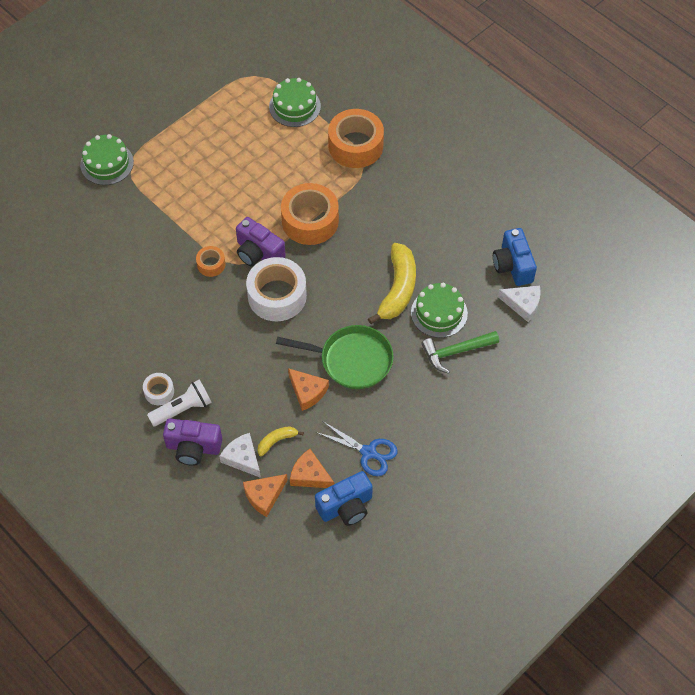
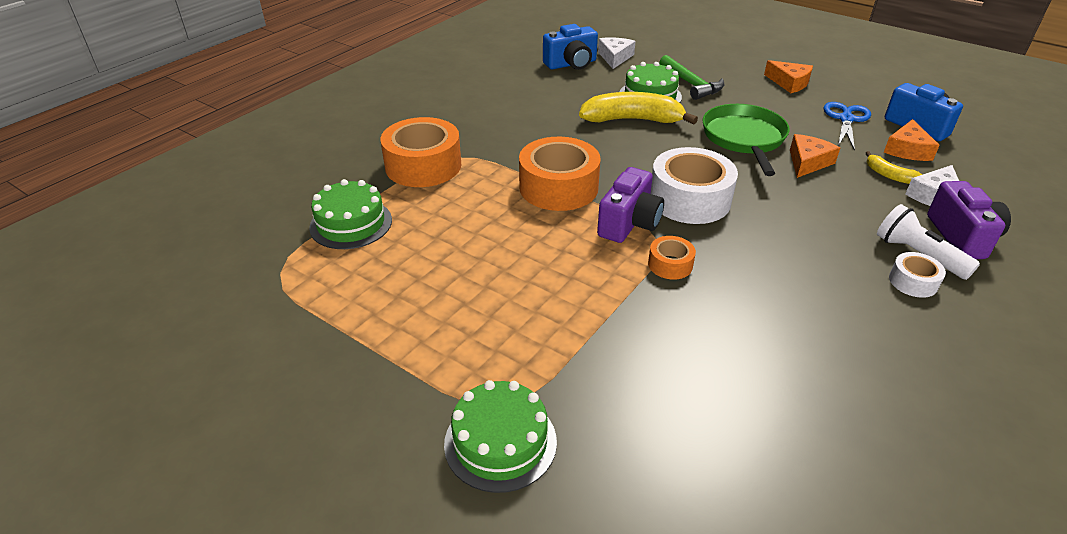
camera: 100 degrees left, 20 degrees down
(264, 496) = (963, 175): orange cheese -> orange cheese (789, 83)

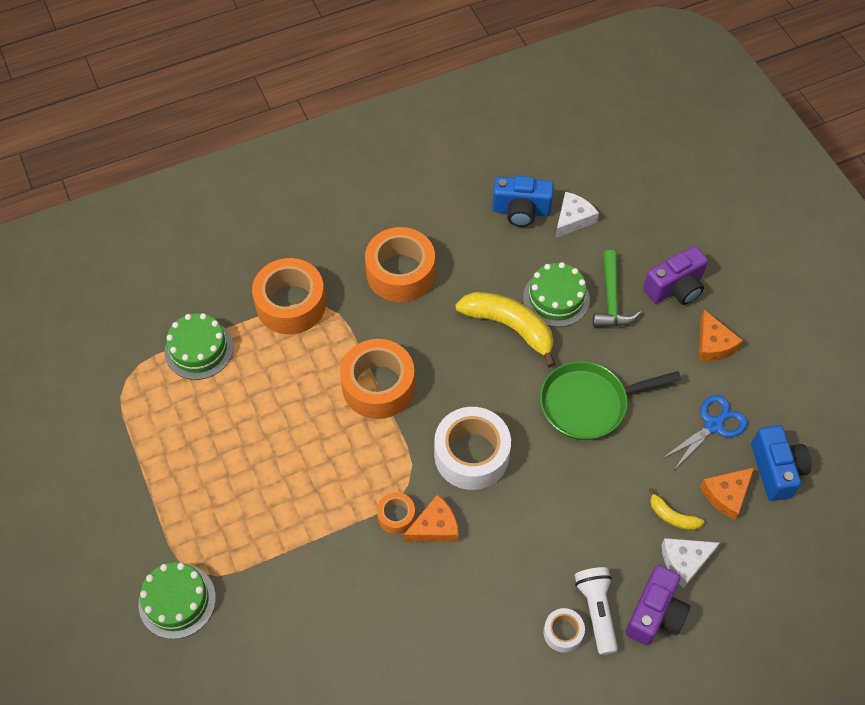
camera: 30 degrees right, 20 degrees up
(508, 119) = (400, 273): none -> orange tape
(629, 223) = (401, 456): purple camera -> purple camera (675, 288)
(744, 139) = (588, 403): green pan -> green pan turned 135 degrees counterclockwise
(808, 162) = (616, 463): orange cheese -> orange cheese (435, 527)
(889, 175) = (672, 516): yellow banana -> yellow banana turned 45 degrees counterclockwise

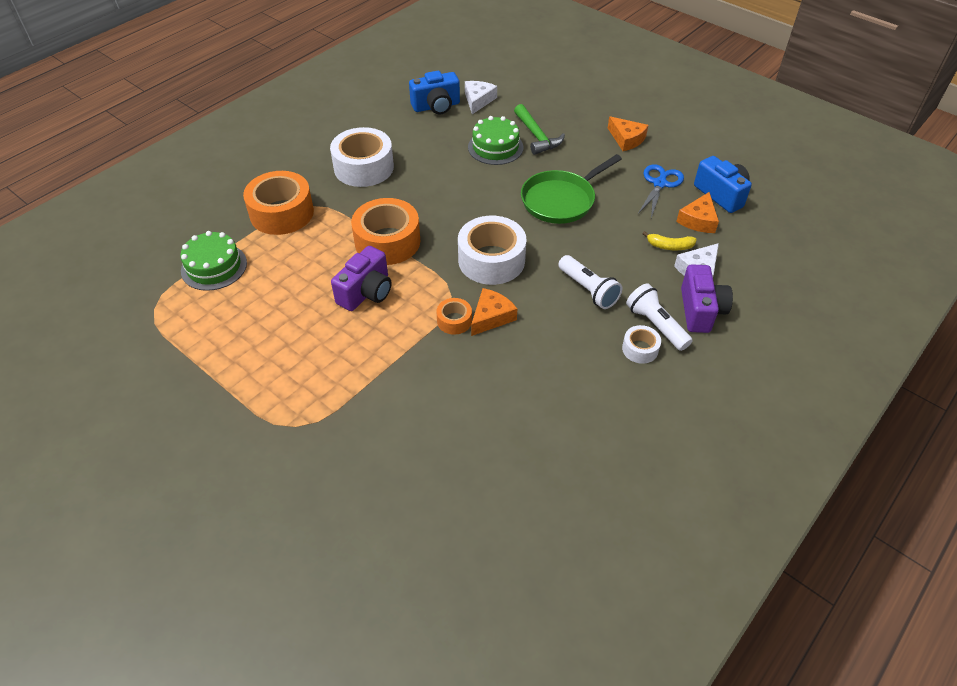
camera: 25 degrees left, 10 degrees down
(177, 601) = (288, 455): green cake -> none
(400, 273) = (364, 167): orange tape -> white tape
(509, 327) = (471, 174): yellow banana -> none
(551, 536) = (588, 290): none -> white flashlight
(675, 288) = (578, 117): purple camera -> purple camera (366, 292)

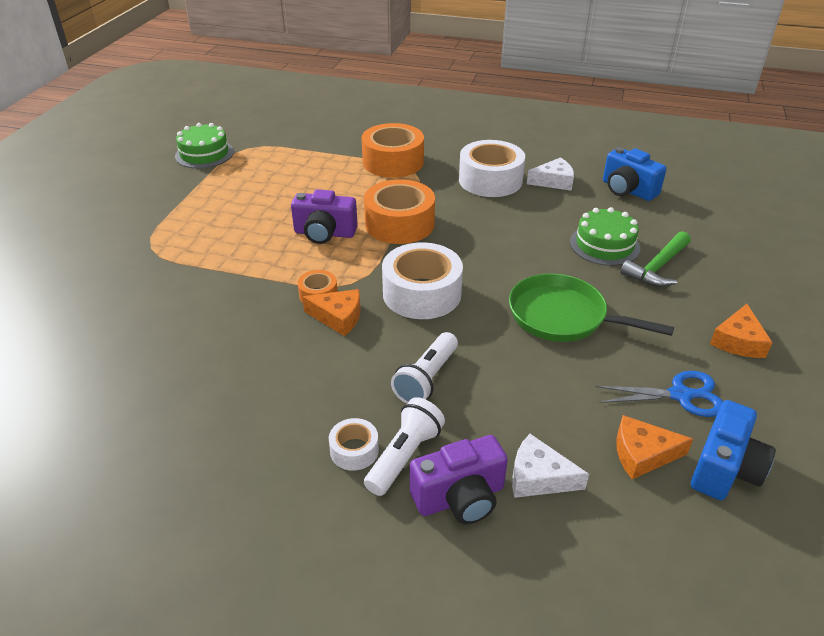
camera: 65 degrees right, 10 degrees down
(214, 267) = (307, 155): green cake -> green cake (204, 154)
(478, 100) = (670, 211): white cheese -> white cheese (554, 181)
(669, 246) = (562, 435): yellow banana -> none

